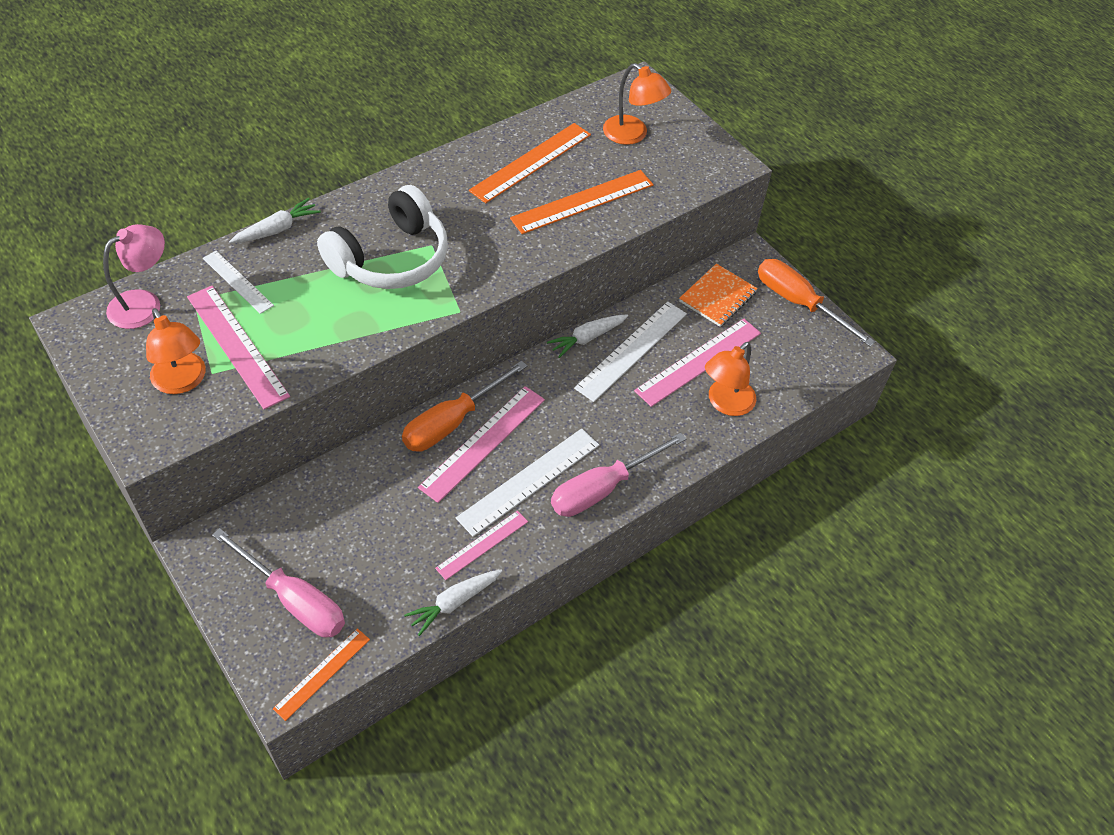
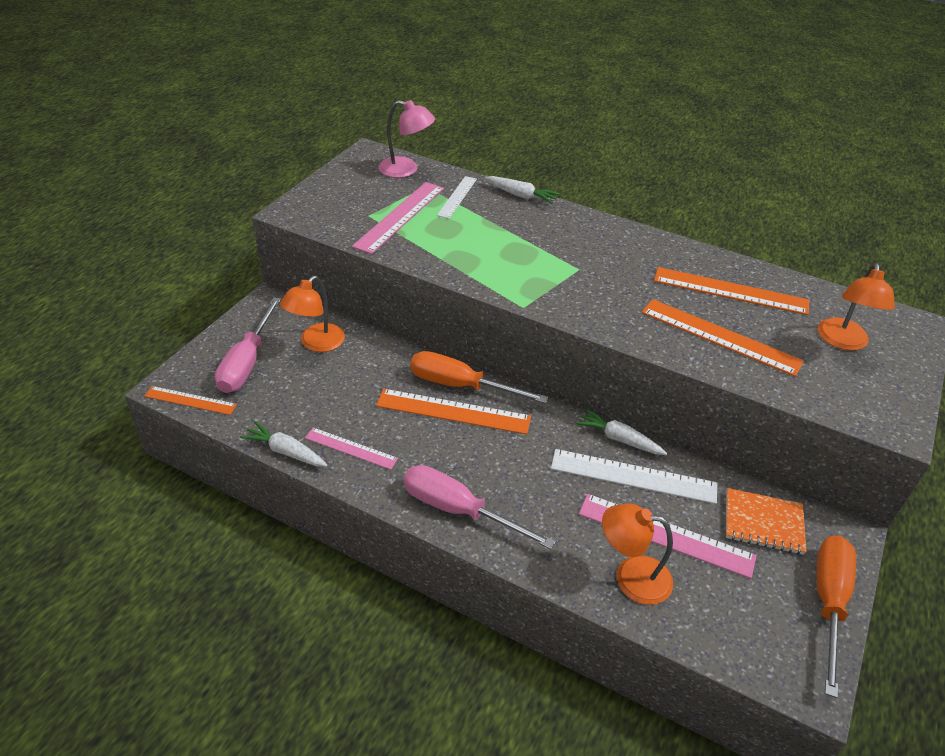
camera: 65 degrees right, 10 degrees down
(183, 381) = (352, 207): orange lamp -> orange lamp (316, 343)
(391, 258) = (544, 254): white headphones -> none
(483, 442) = (453, 411): pink ruler -> orange ruler
(529, 481) = (433, 455): white ruler -> none

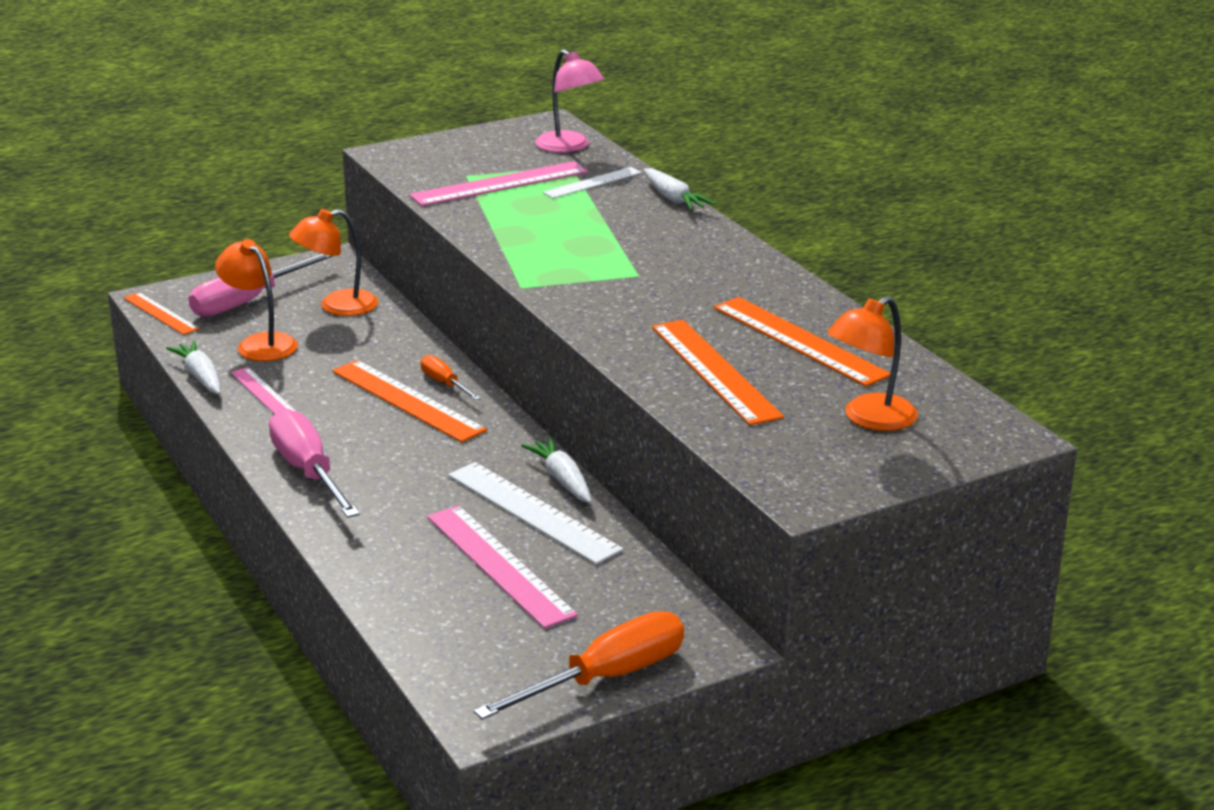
camera: 35 degrees right, 15 degrees down
(461, 385) = (444, 383): orange screwdriver -> orange screwdriver, size x0.52
(631, 577) = (414, 578): orange lamp -> orange lamp (260, 343)
(763, 523) = (629, 597): orange notebook -> none

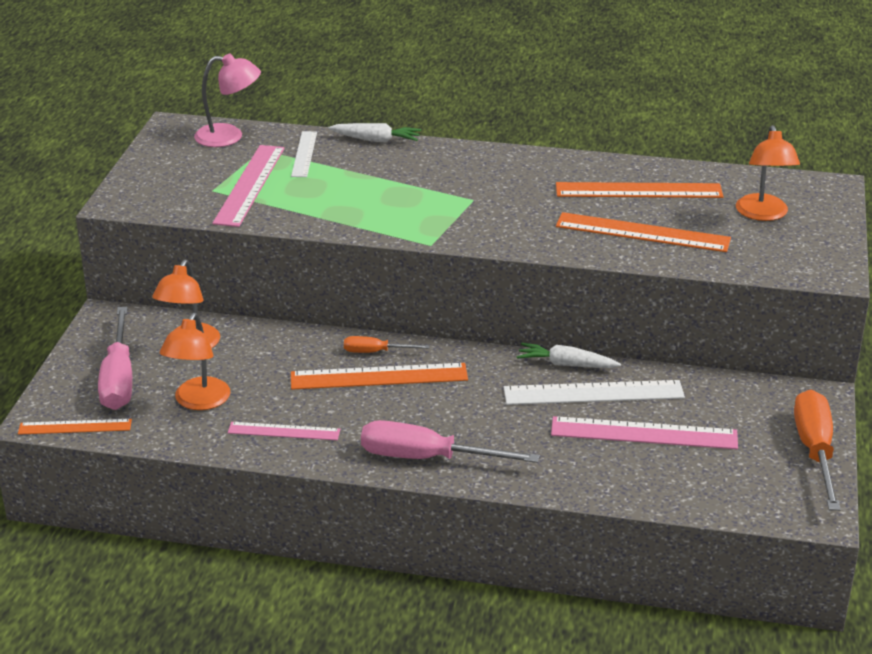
camera: 50 degrees left, 5 degrees up
(200, 377) = (213, 449): white carrot -> none
(260, 343) = (198, 402): orange lamp -> orange lamp turned 75 degrees counterclockwise

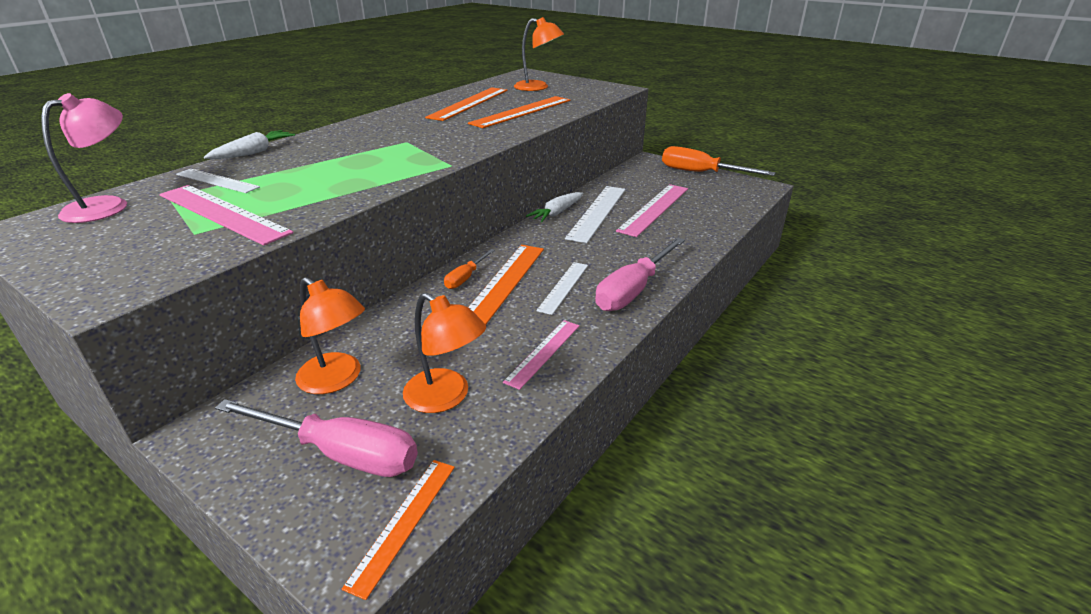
camera: 65 degrees left, 0 degrees up
(400, 413) = (563, 287): none -> white ruler

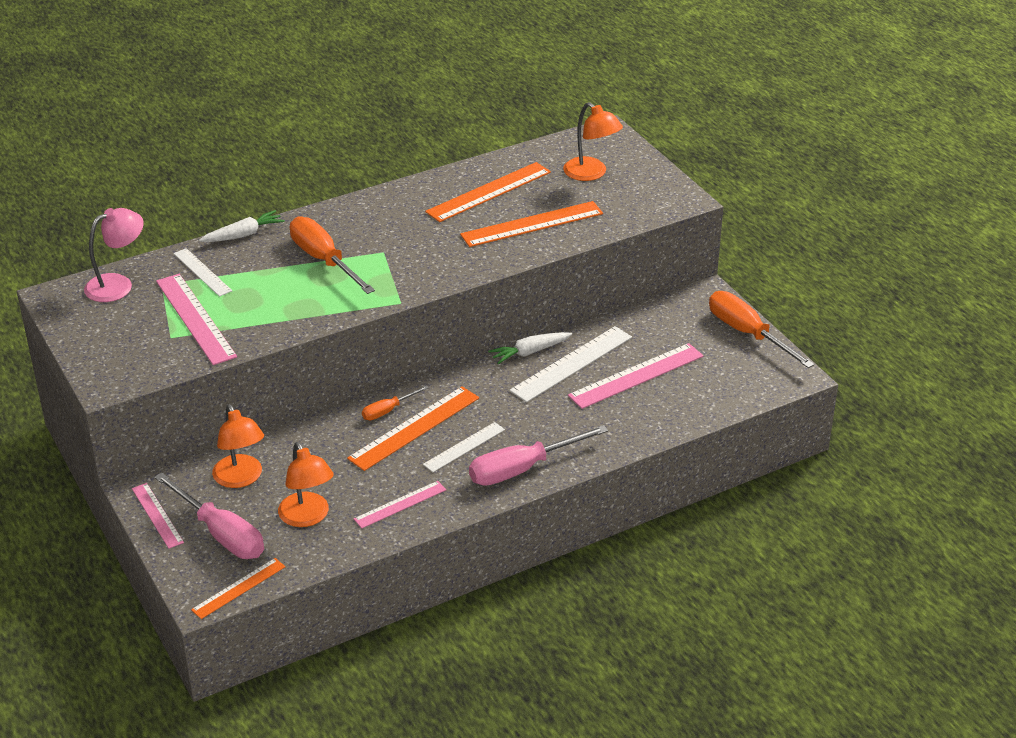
camera: 25 degrees right, 5 degrees up
(234, 458) = (157, 515): none -> pink ruler
(351, 154) = (324, 260): none -> orange screwdriver

